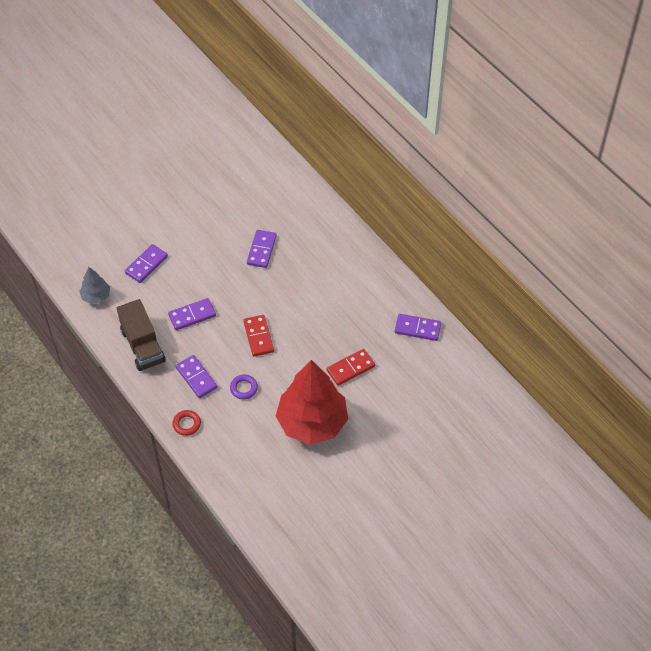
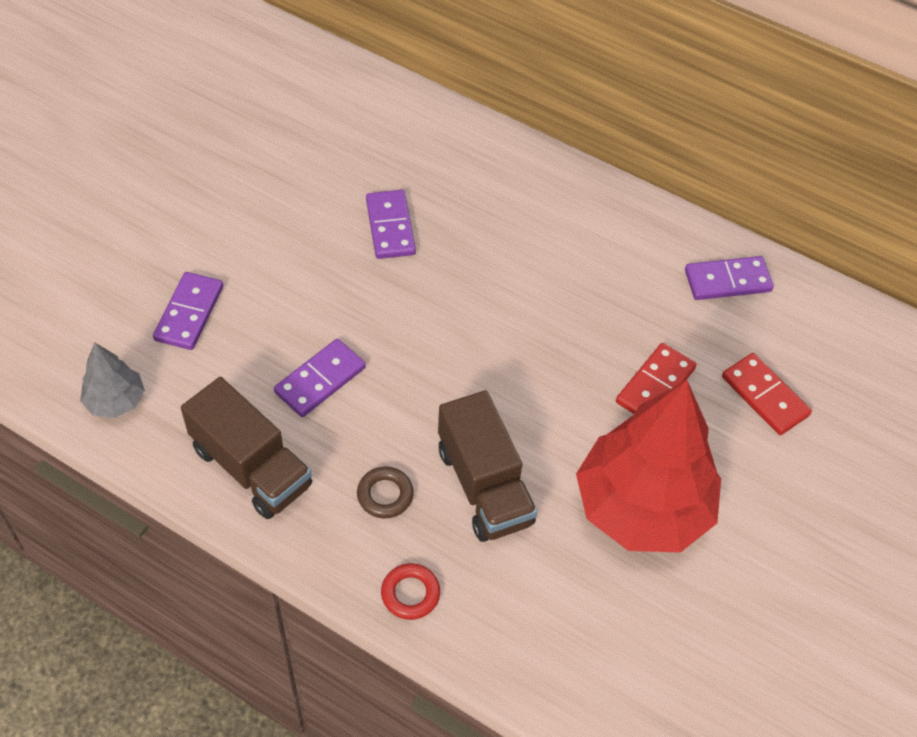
camera: 25 degrees left, 0 degrees up
(196, 377) = (385, 495): purple domino -> brown ring
(244, 388) = (484, 485): purple ring -> brown truck
(258, 337) = (463, 381): red domino -> red domino (765, 396)

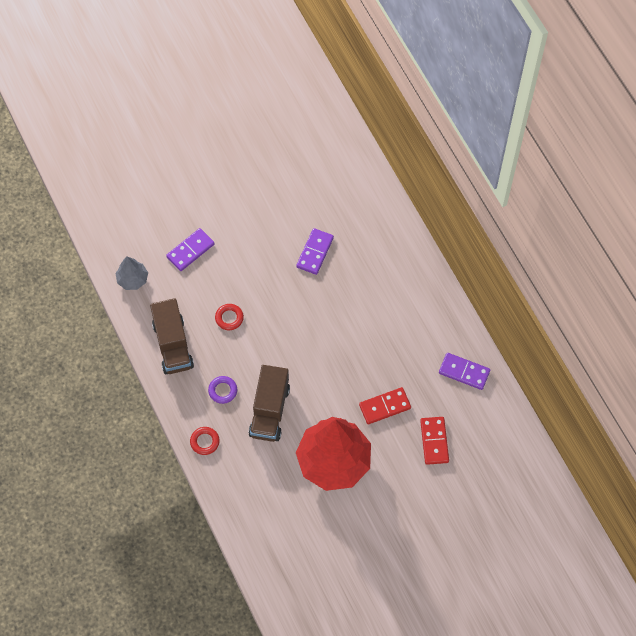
camera: 35 degrees right, 10 degrees up
(320, 380) = (229, 318): purple domino -> red ring
(385, 495) = (223, 391): brown ring -> purple ring

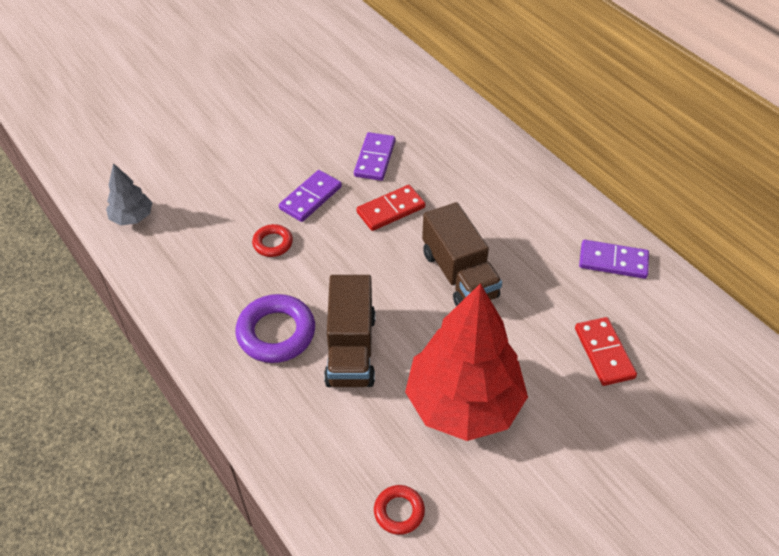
camera: 10 degrees left, 15 degrees down
(173, 345) = (195, 285): brown truck -> brown truck (459, 275)
(190, 250) = (210, 177): purple domino -> purple domino (310, 198)
(205, 442) = (257, 406): red ring -> red ring (399, 511)
(223, 391) = (276, 333): purple ring -> purple ring, size x1.81
(385, 407) = (518, 319): red domino -> red domino (391, 210)

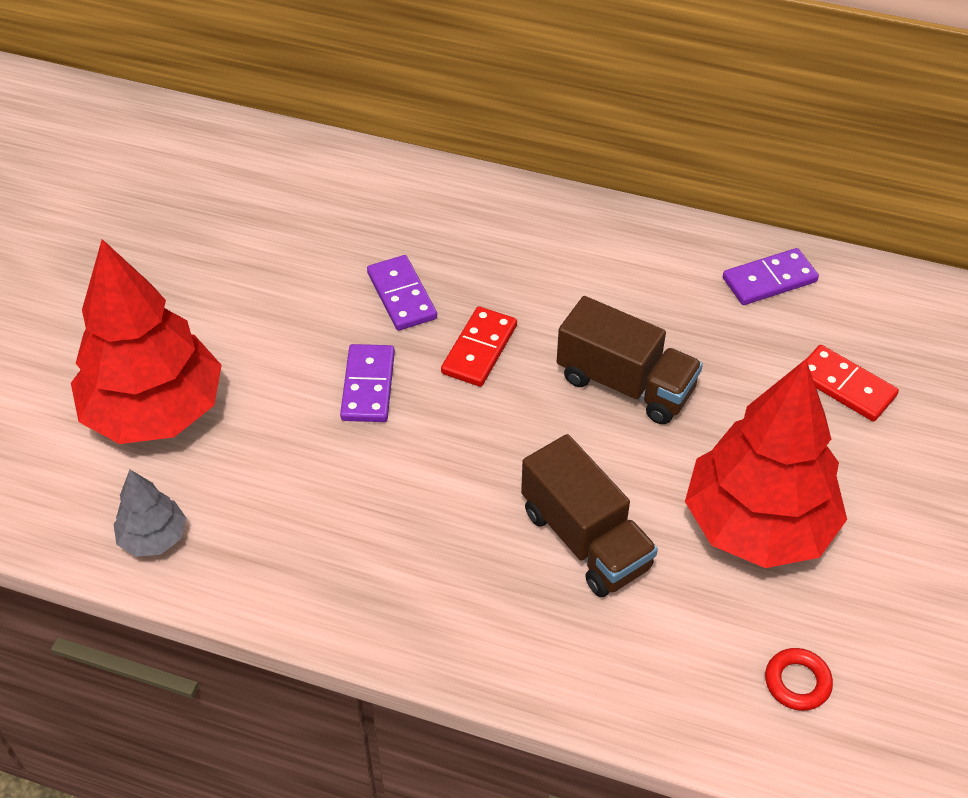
camera: 35 degrees left, 0 degrees up
(192, 154) = (155, 411): none -> red tree
(273, 243) = (374, 468): red ring -> none
(276, 333) = (482, 572): purple ring -> none

